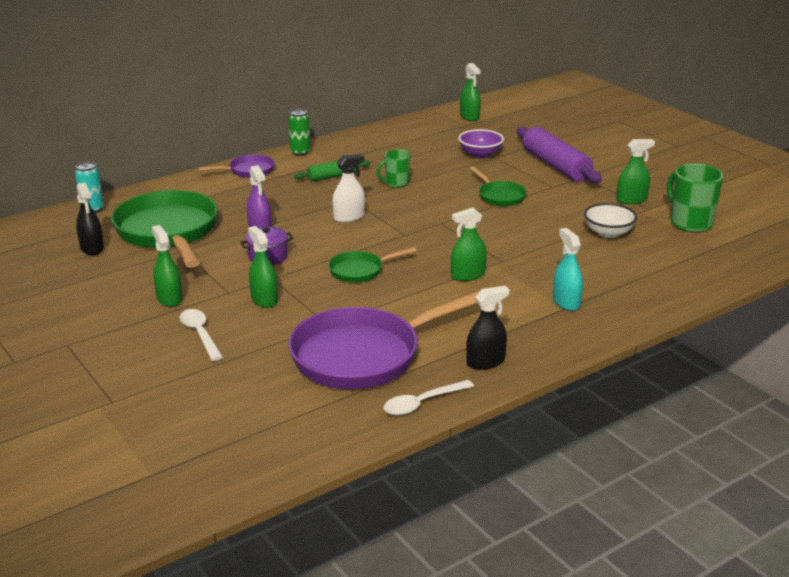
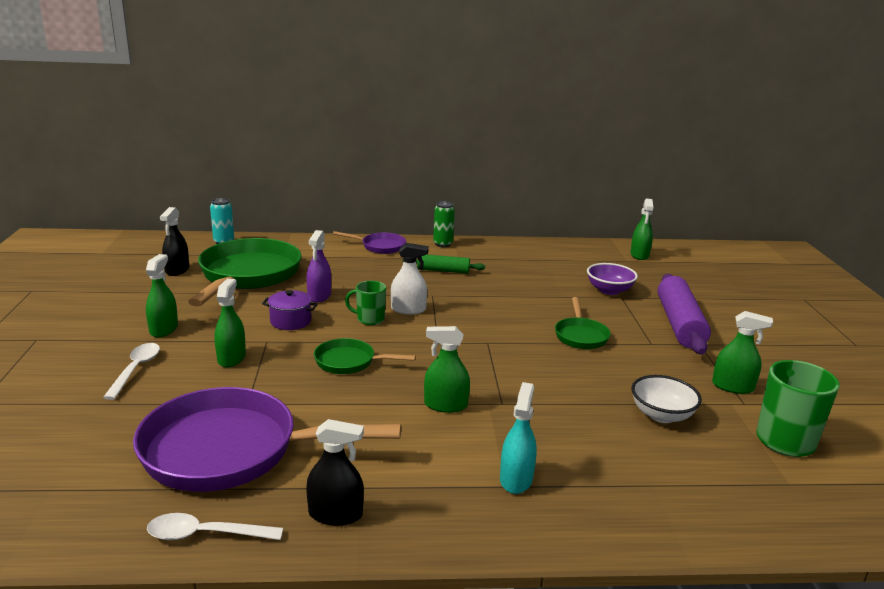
camera: 30 degrees right, 5 degrees down
(396, 183) = (492, 293): green mug -> green mug (369, 319)

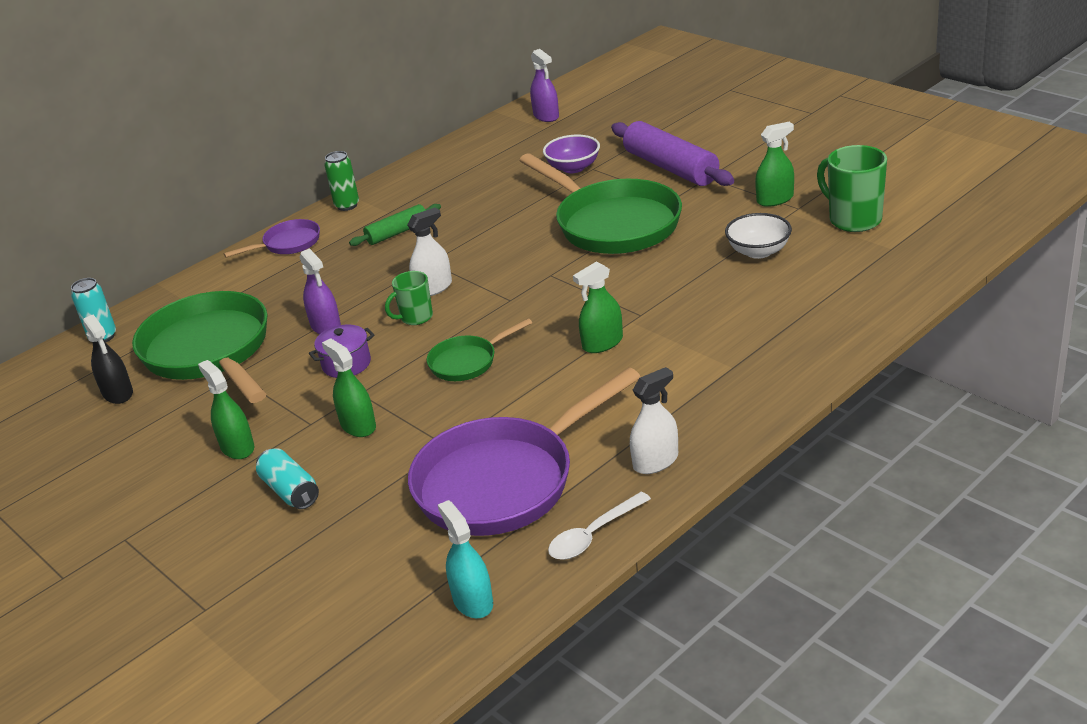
camera: 35 degrees left, 10 degrees up
(136, 369) = (290, 491): white spoon -> turquoise can
(335, 514) = (655, 461): black spray bottle -> white spray bottle
(516, 479) = (732, 358): turquoise spray bottle -> turquoise spray bottle (473, 601)
(580, 336) = (613, 224): green pan -> green pan, size x2.08
(639, 255) = (546, 116): green spray bottle -> purple spray bottle

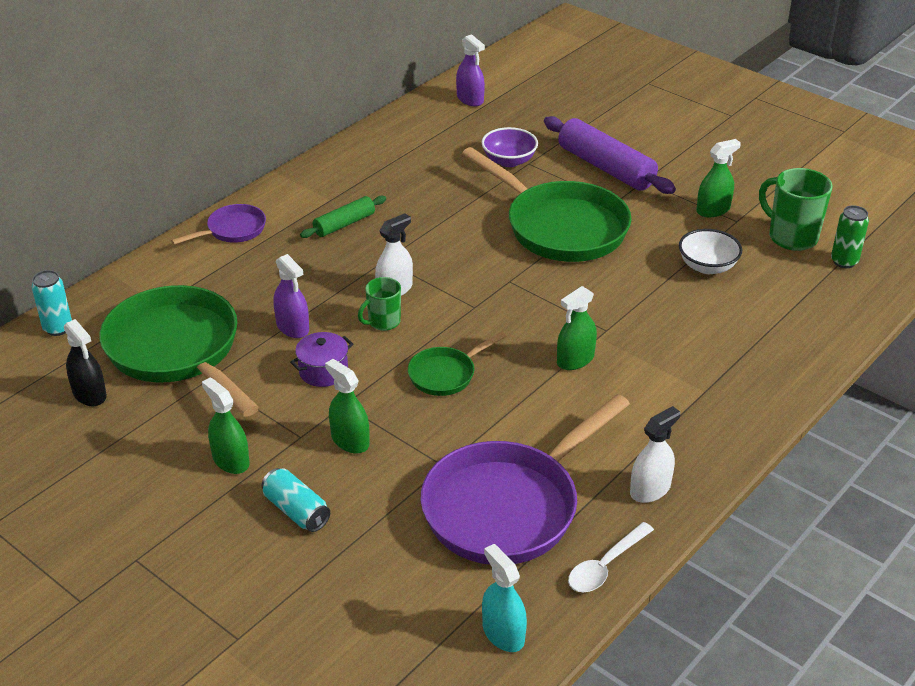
camera: 10 degrees left, 5 degrees up
(347, 205) = (285, 189): green can -> green can (844, 261)

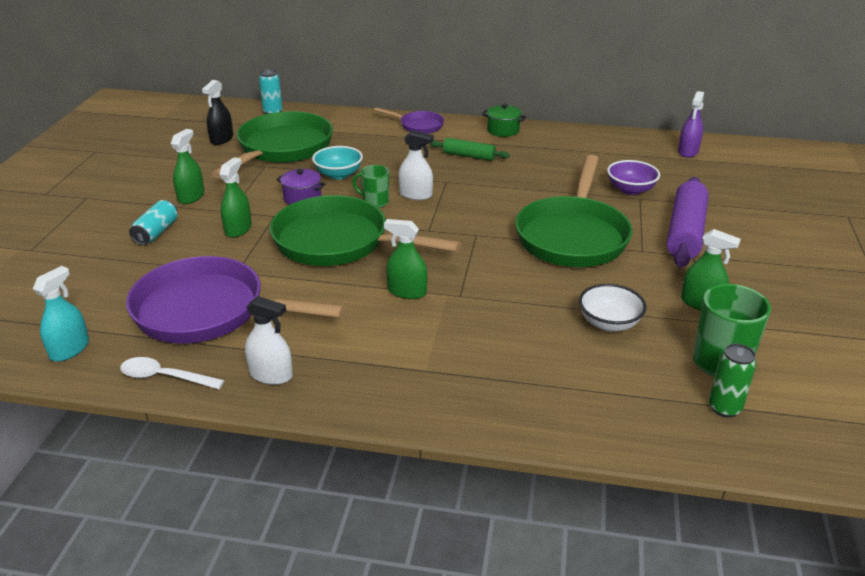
camera: 60 degrees right, 5 degrees down
(293, 327) = (338, 174): purple spray bottle -> turquoise bowl
(309, 180) = (503, 130): none -> green pot
(445, 374) = (338, 242): green pan -> green pan, size x2.08

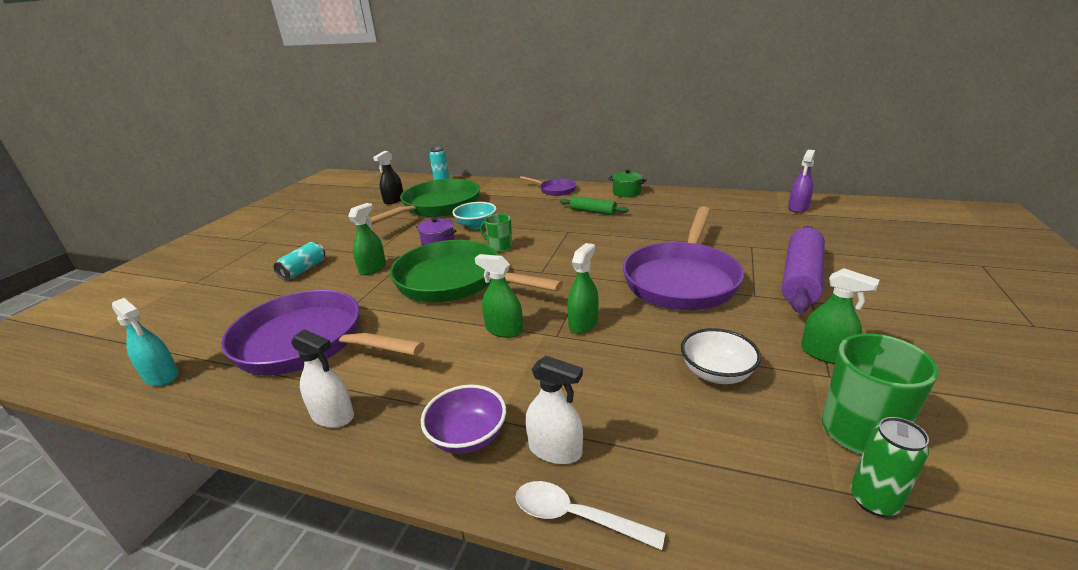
camera: 10 degrees right, 5 degrees down
(69, 349) = (161, 376): turquoise spray bottle -> turquoise spray bottle turned 90 degrees clockwise
(165, 377) = (228, 411): white spoon -> white spoon (576, 517)
(191, 197) = (347, 242): green spray bottle -> green spray bottle (583, 323)
(415, 195) = (538, 242): white spray bottle -> white spray bottle (555, 450)
(572, 236) = (681, 279): green pan -> purple pan
(630, 190) = (742, 239): purple bowl -> purple bowl (468, 437)

